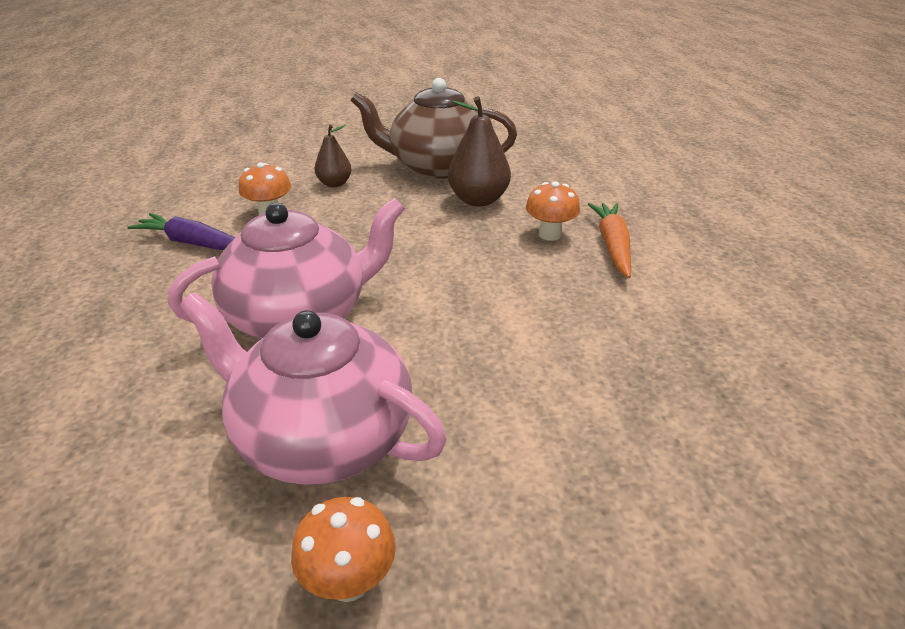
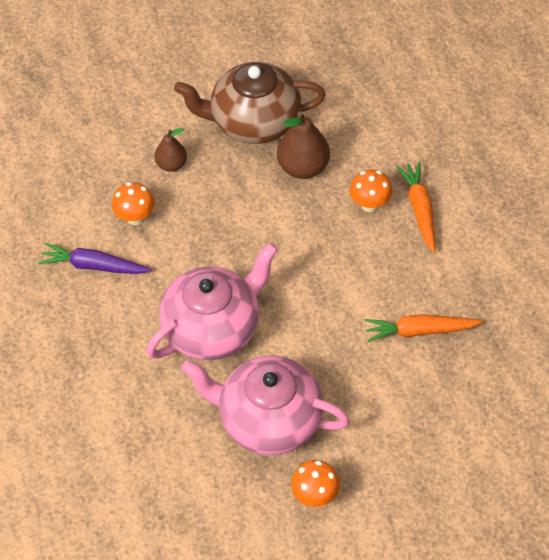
camera: 10 degrees left, 20 degrees up
(597, 361) = (419, 331): none -> orange carrot

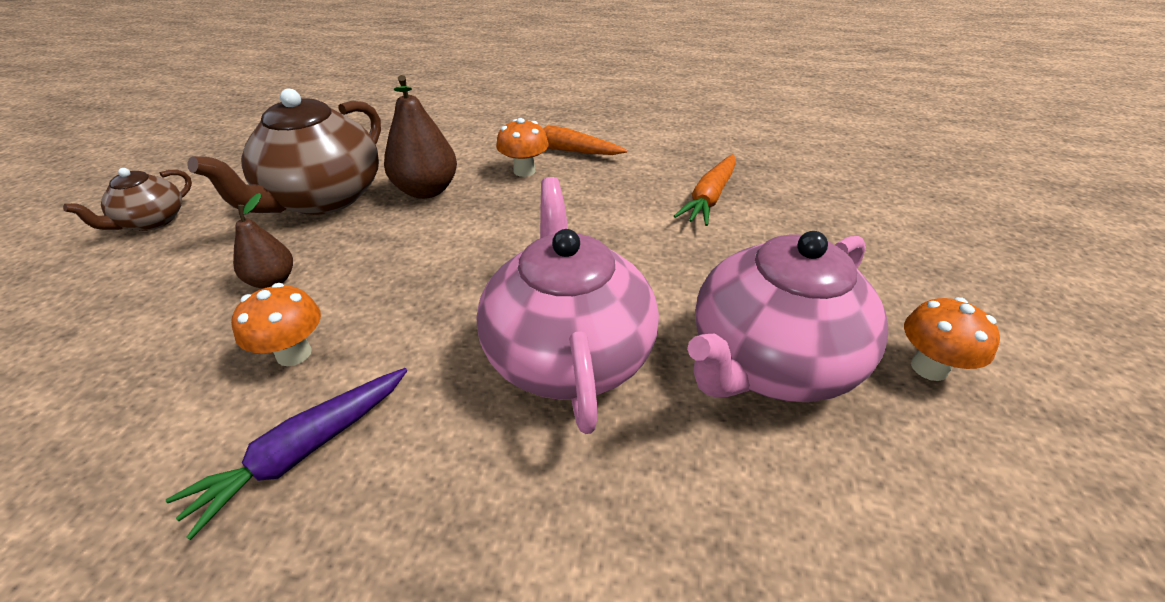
camera: 60 degrees left, 15 degrees down
(173, 64) = (152, 221): none -> brown teapot

